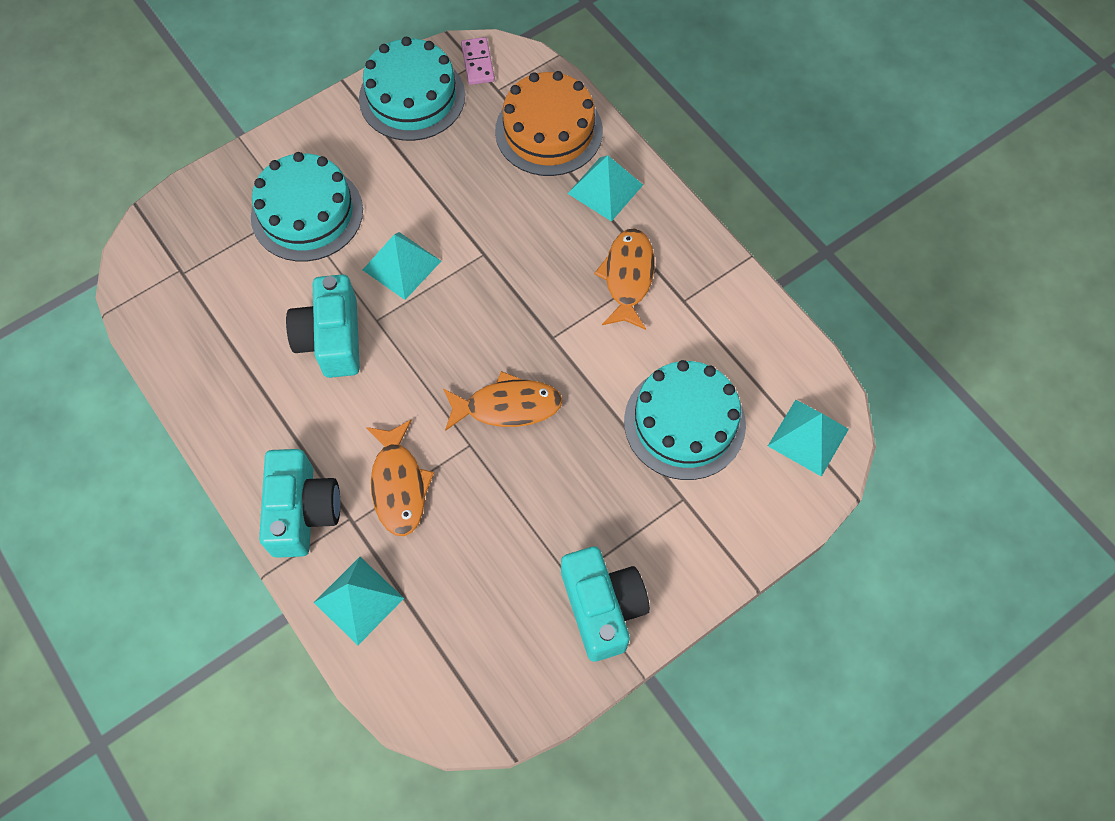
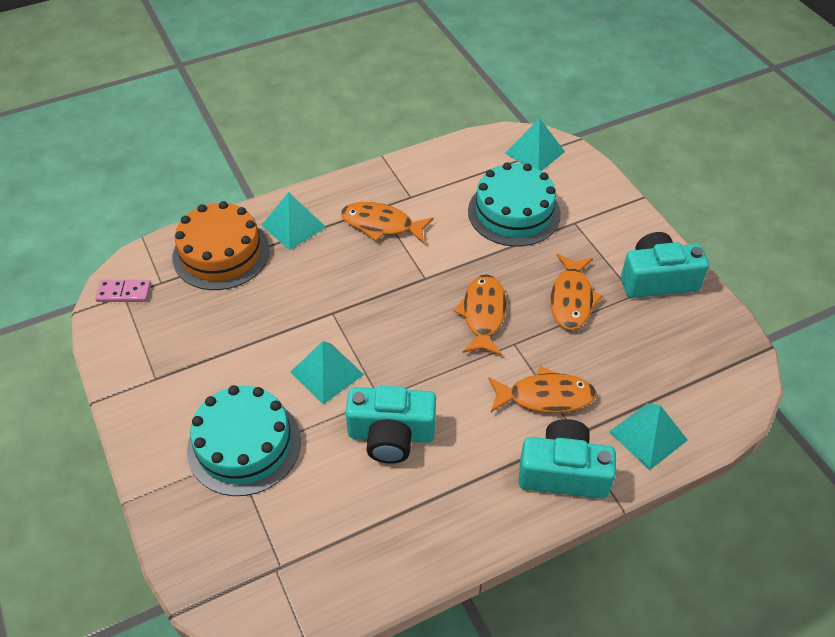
camera: 80 degrees left, 15 degrees down
(412, 97) = (140, 346): turquoise cake -> none
(549, 503) = (571, 299): none -> orange fish

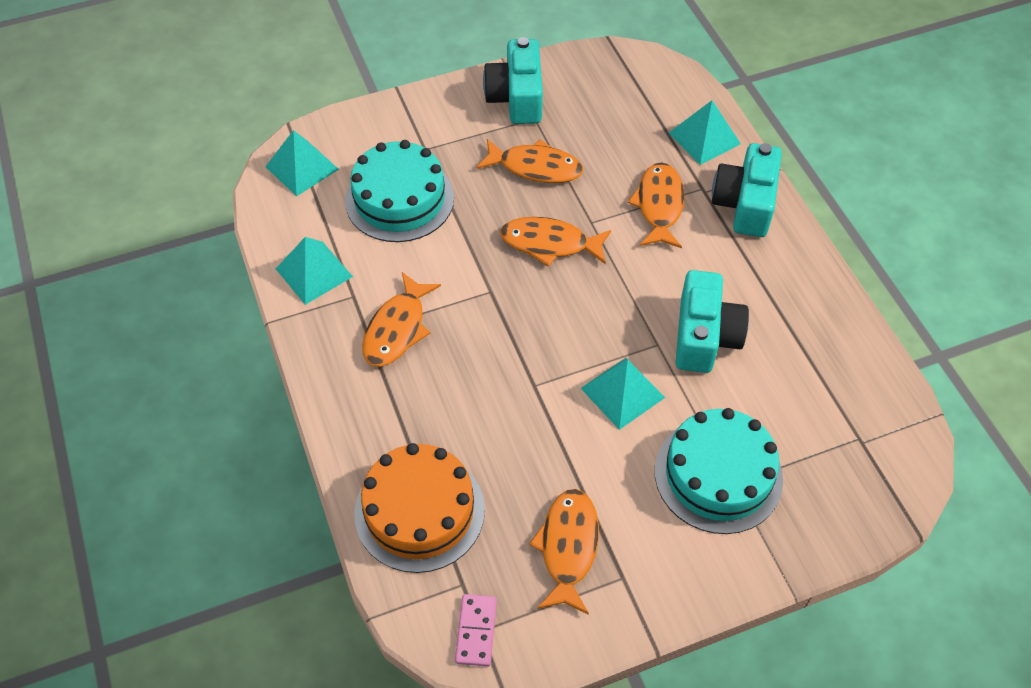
camera: 85 degrees left, 5 degrees up
(184, 342) = (568, 547): none -> orange fish
(293, 226) = (382, 425): turquoise pyramid -> turquoise pyramid (314, 272)

